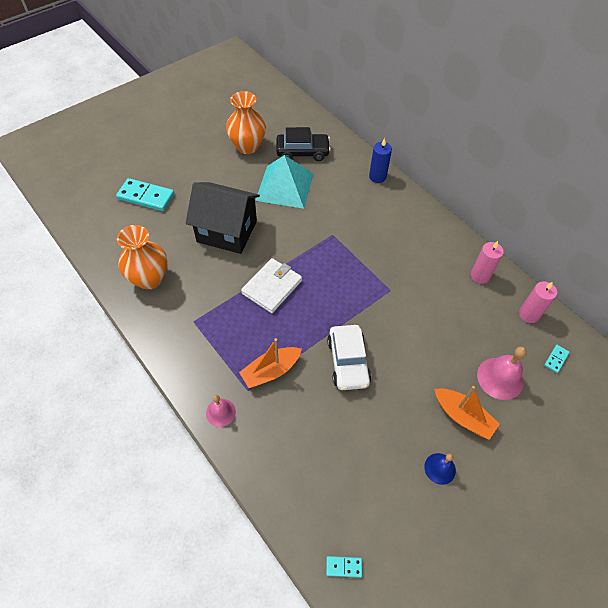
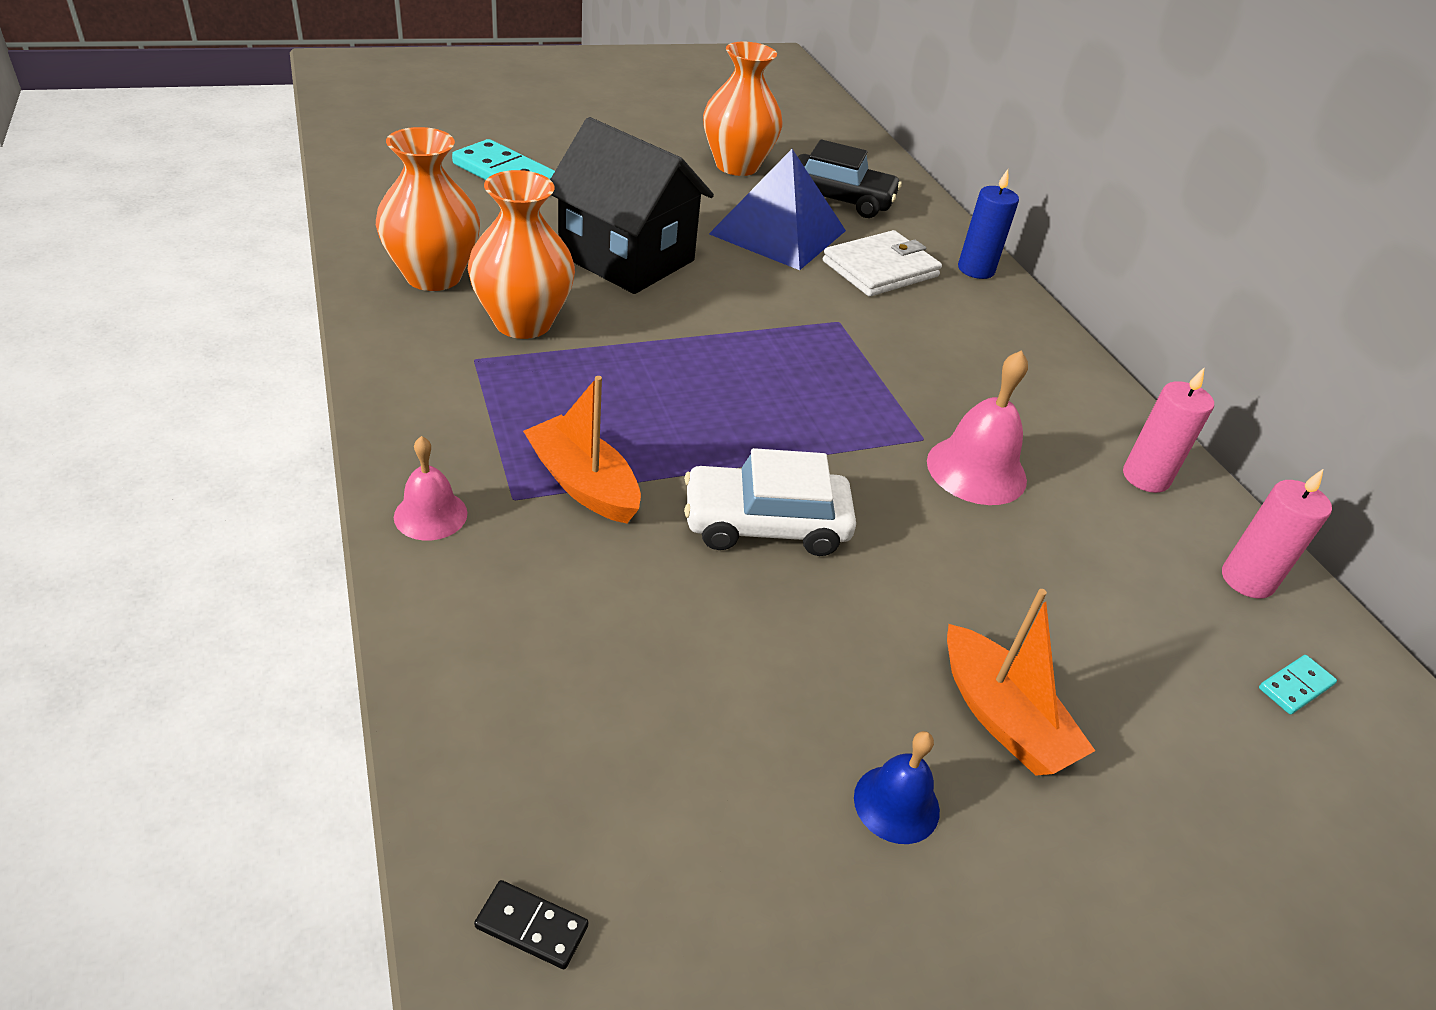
camera: 15 degrees right, 15 degrees down
(202, 291) = (523, 322): none -> orange vase
(271, 371) = (583, 483): orange boat -> orange boat turned 60 degrees clockwise
(272, 287) = (667, 358): white wallet -> white wallet (880, 269)
(285, 186) = (778, 232): turquoise pyramid -> blue pyramid
(344, 567) = (531, 927): turquoise domino -> black domino
(348, 362) = (765, 523): white car -> white car turned 75 degrees clockwise
(500, 378) = (1131, 675): pink bell -> pink bell (976, 470)

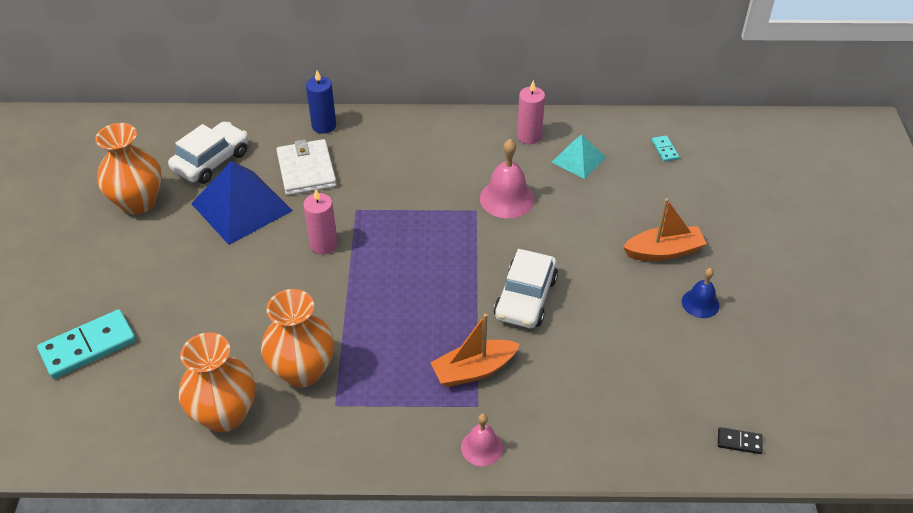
camera: 65 degrees left, 5 degrees up
(531, 927) = (739, 442): black domino -> black domino turned 60 degrees clockwise
(626, 258) = (243, 297): black house -> none
(839, 199) = (211, 161): black car -> white car
(1147, 551) = (578, 159): none -> turquoise pyramid
(1247, 580) = (603, 134): pink candle -> pink candle (323, 244)

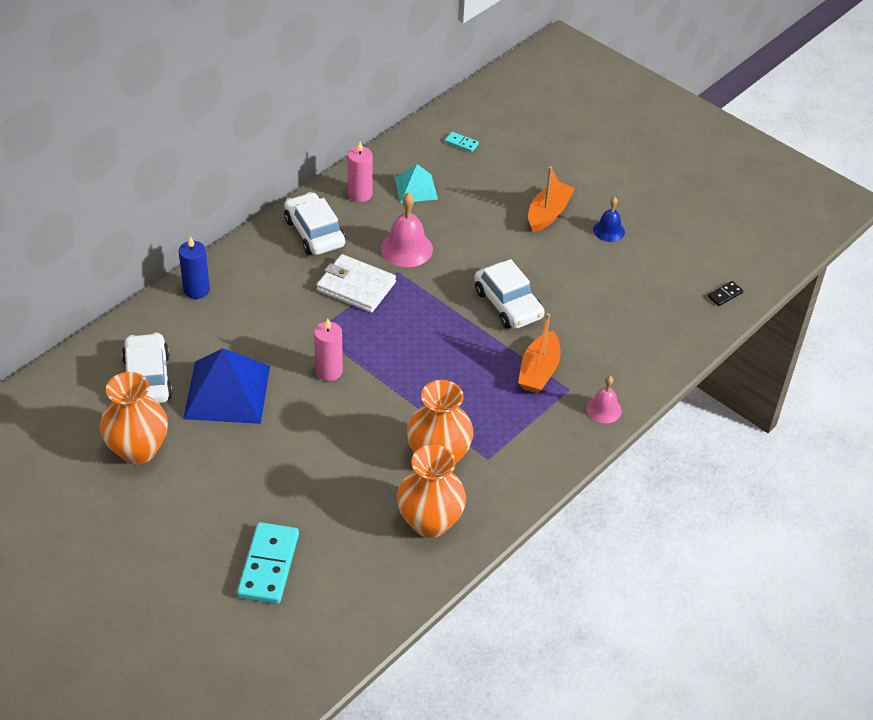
camera: 50 degrees left, 0 degrees up
(306, 170) = (234, 331): white wallet -> white wallet (356, 286)
(456, 141) = (314, 232): none -> white car

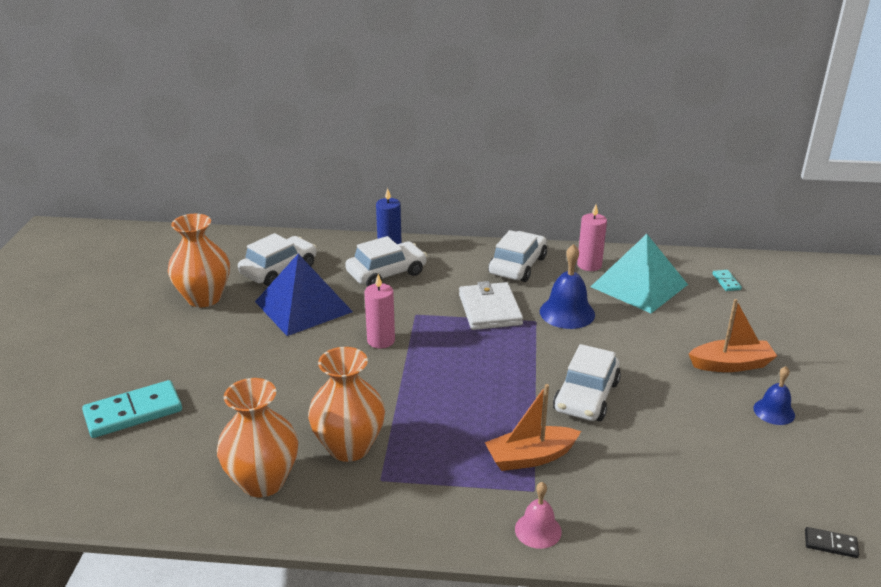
camera: 55 degrees right, 15 degrees down
(235, 314) = (386, 273): none -> white car
(406, 248) = (567, 313): pink bell -> blue bell
(415, 188) = (639, 285): turquoise pyramid -> turquoise pyramid, size x1.77

